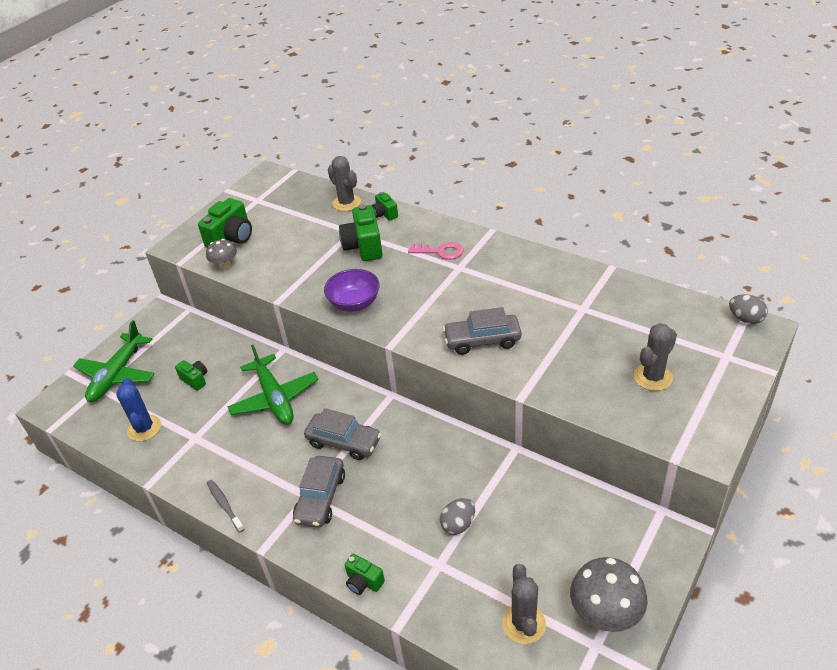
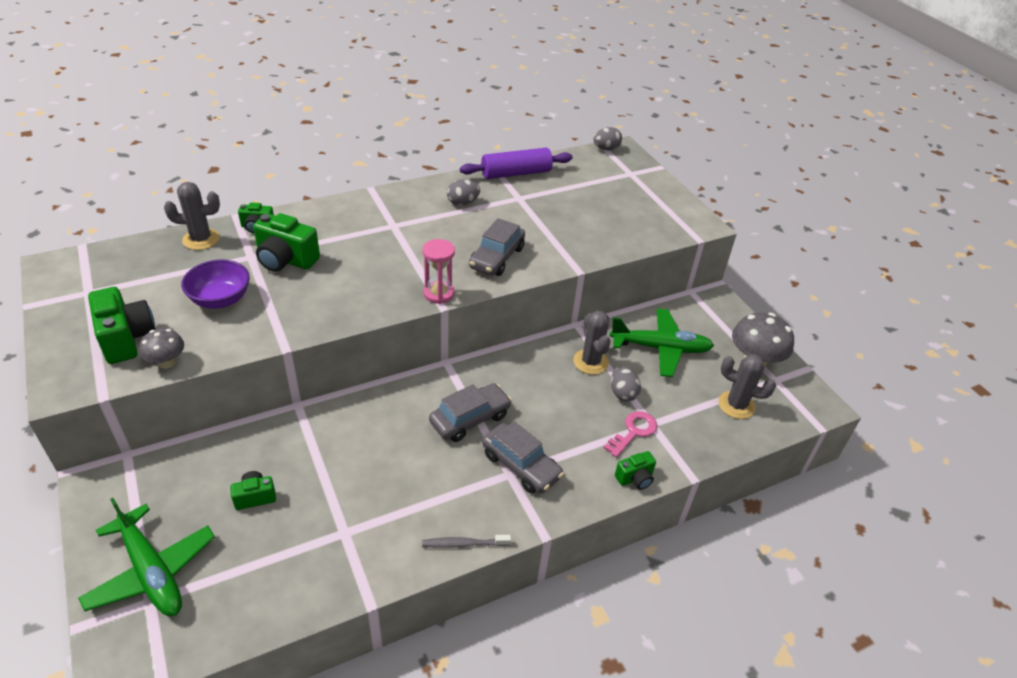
camera: 65 degrees left, 0 degrees up
(144, 428) = (278, 576): blue cactus -> none
(274, 398) = (360, 442): green plane -> green plane (660, 348)
(354, 303) = (359, 302): purple bowl -> purple bowl (220, 299)
(403, 335) = (438, 294): none -> pink hourglass
(440, 252) = (359, 224): pink key -> pink key (633, 432)
(533, 283) = (462, 203): none -> grey egg
(617, 287) = (516, 173): none -> purple rolling pin
(653, 377) = (620, 208): grey cactus -> grey cactus (590, 362)

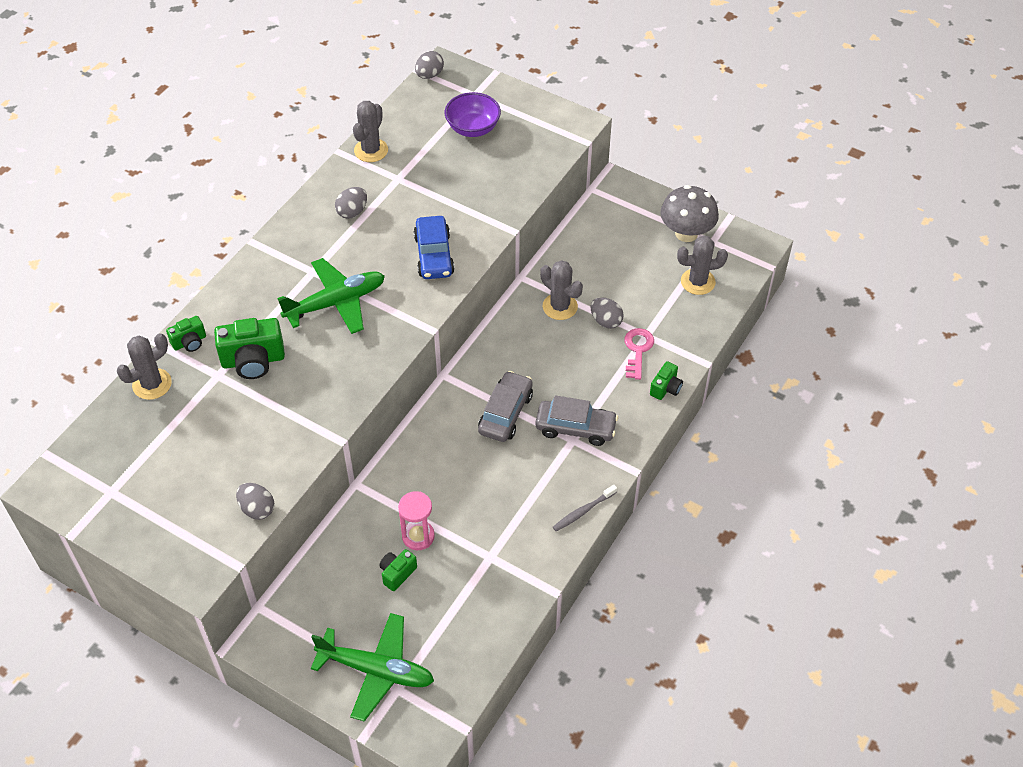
camera: 30 degrees left, 10 degrees up
(126, 338) = (198, 510): green camera -> none
(167, 362) = (257, 509): grey mushroom -> grey egg
(220, 299) = (238, 430): purple bowl -> purple bowl (473, 128)
(438, 294) = (417, 319): pink hourglass -> pink hourglass (418, 536)
(497, 258) = (434, 255): grey car -> blue car
(516, 173) = (371, 150): purple rolling pin -> grey cactus
(660, 348) = (606, 261): green plane -> green plane (336, 303)

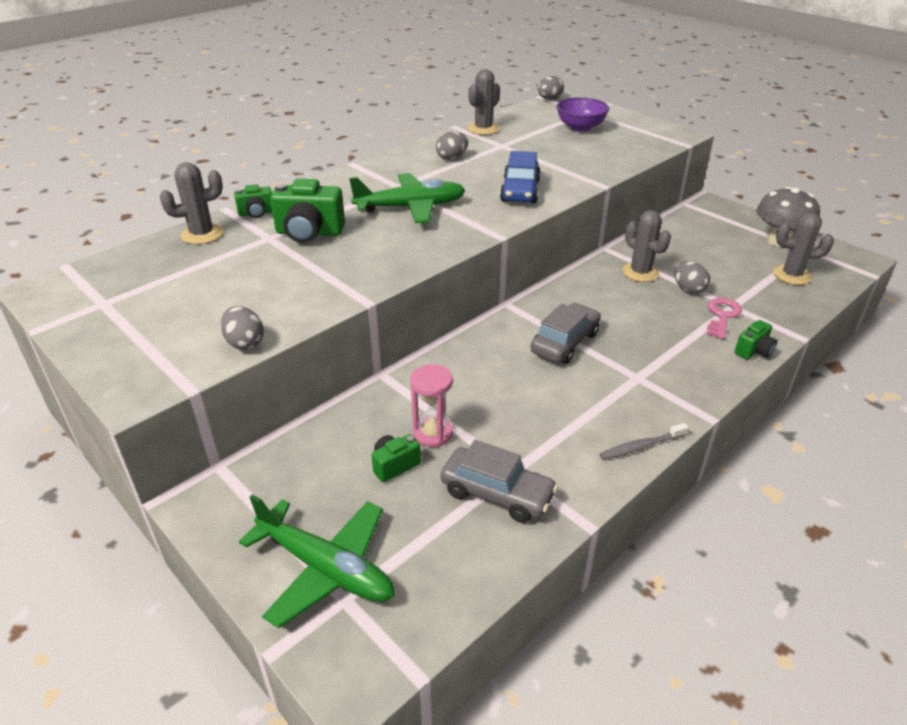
camera: 15 degrees right, 15 degrees down
(575, 428) = (643, 367): grey car -> grey car (497, 493)

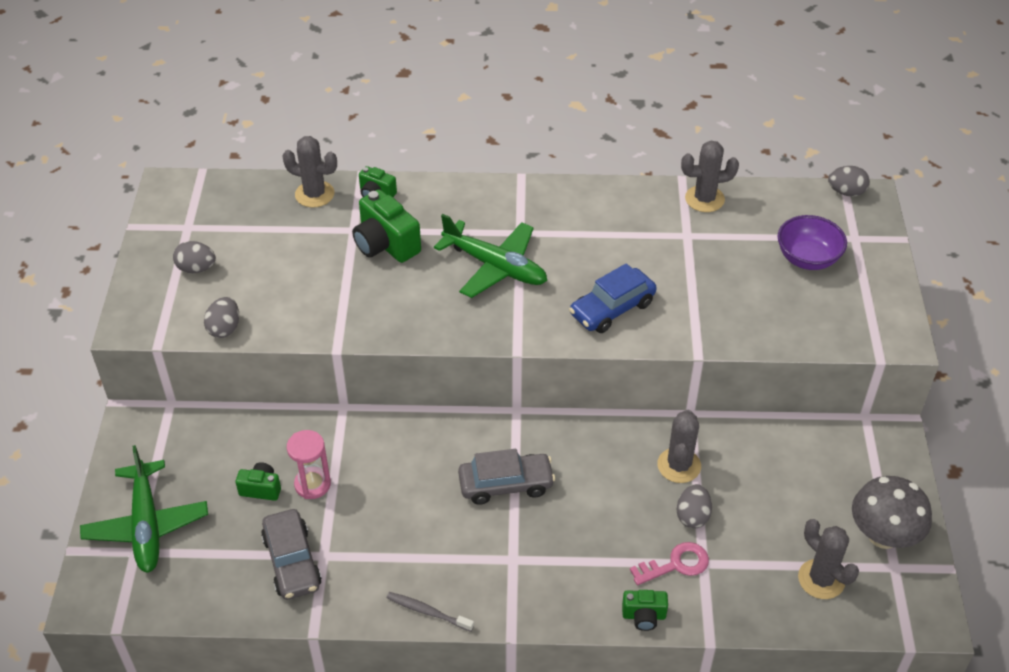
camera: 45 degrees right, 10 degrees up
(452, 158) = (615, 224): grey egg -> grey egg (196, 268)

